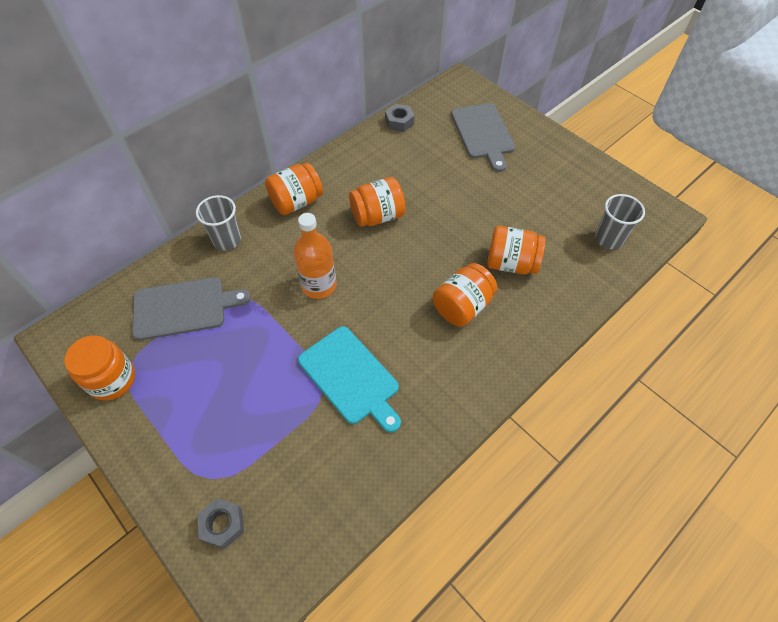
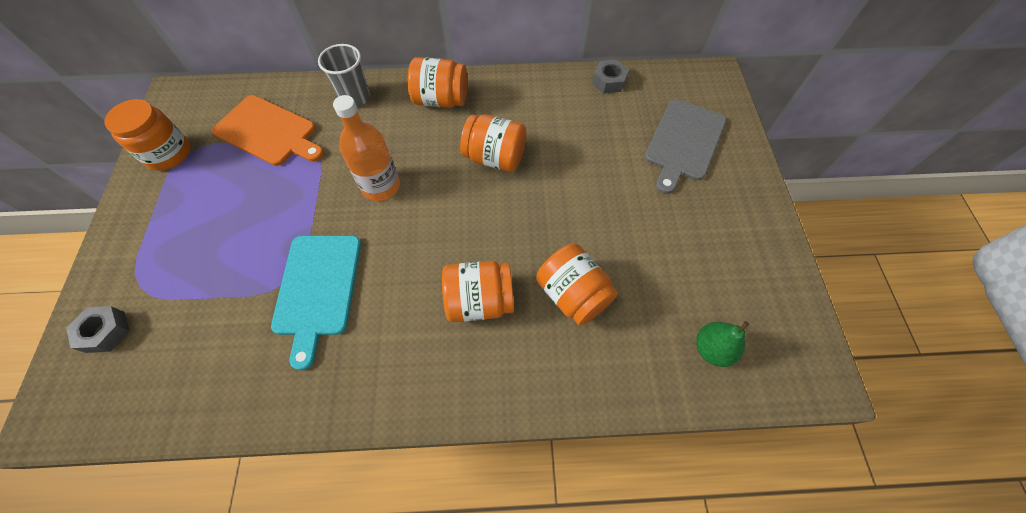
camera: 40 degrees right, 5 degrees up
(183, 308) = (268, 132): grey cutting board -> orange cutting board
(609, 239) = (712, 349): grey cup -> green pear

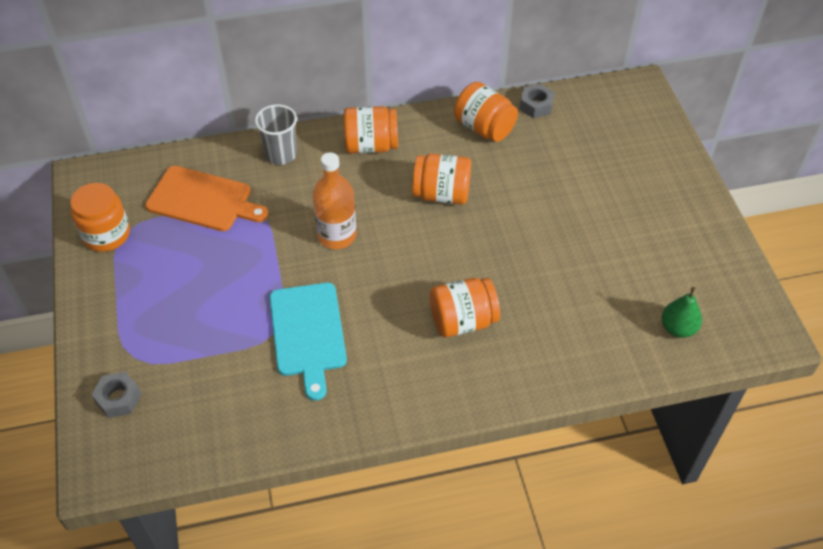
camera: 10 degrees left, 10 degrees down
(572, 295) = (546, 303): orange jar -> orange jar (484, 128)
(683, 142) = (621, 155): grey cutting board -> none

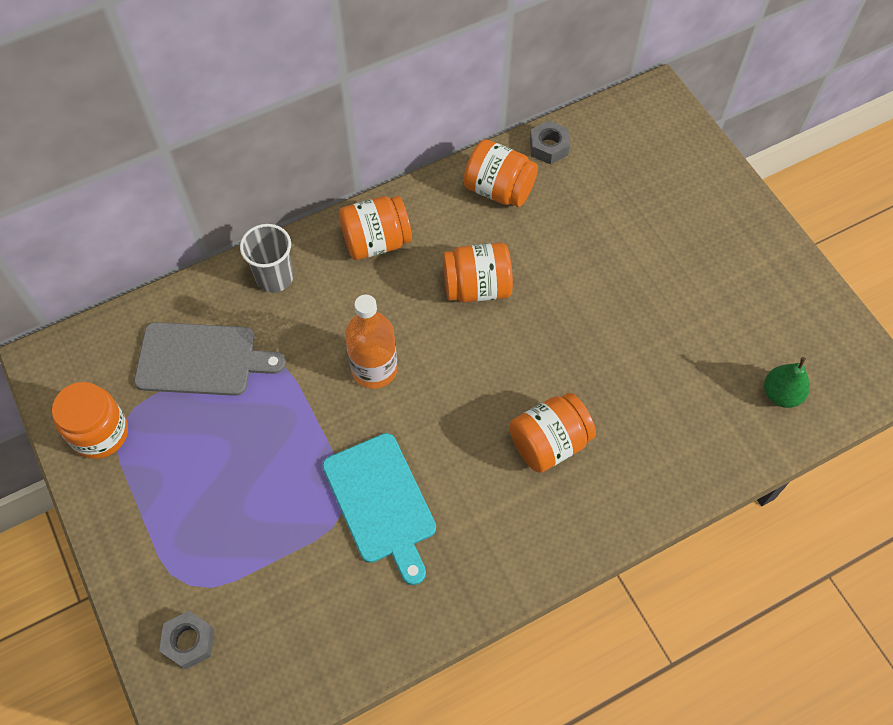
camera: 15 degrees left, 10 degrees up
(203, 200) = (201, 359): orange cutting board -> grey cutting board

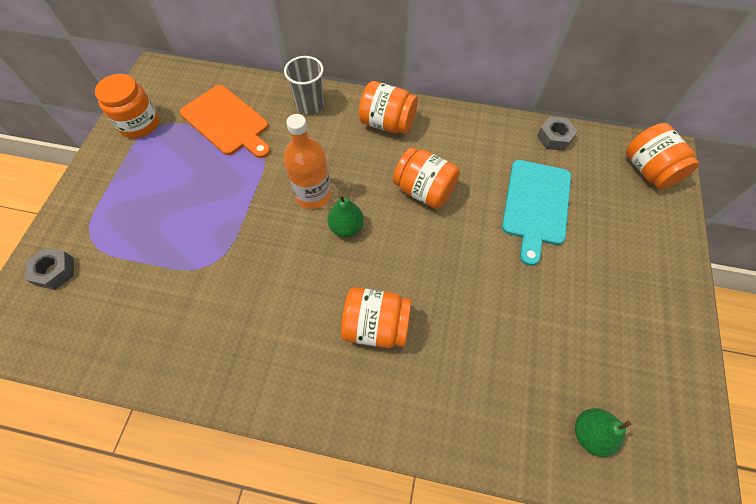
camera: 40 degrees right, 0 degrees up
(201, 359) = (227, 122): grey cutting board -> orange cutting board
(381, 502) = (235, 277): turquoise cutting board -> turquoise cutting board (536, 205)
(438, 376) = (346, 227): none -> green pear
(499, 189) = (495, 142): orange jar -> orange jar (648, 170)

